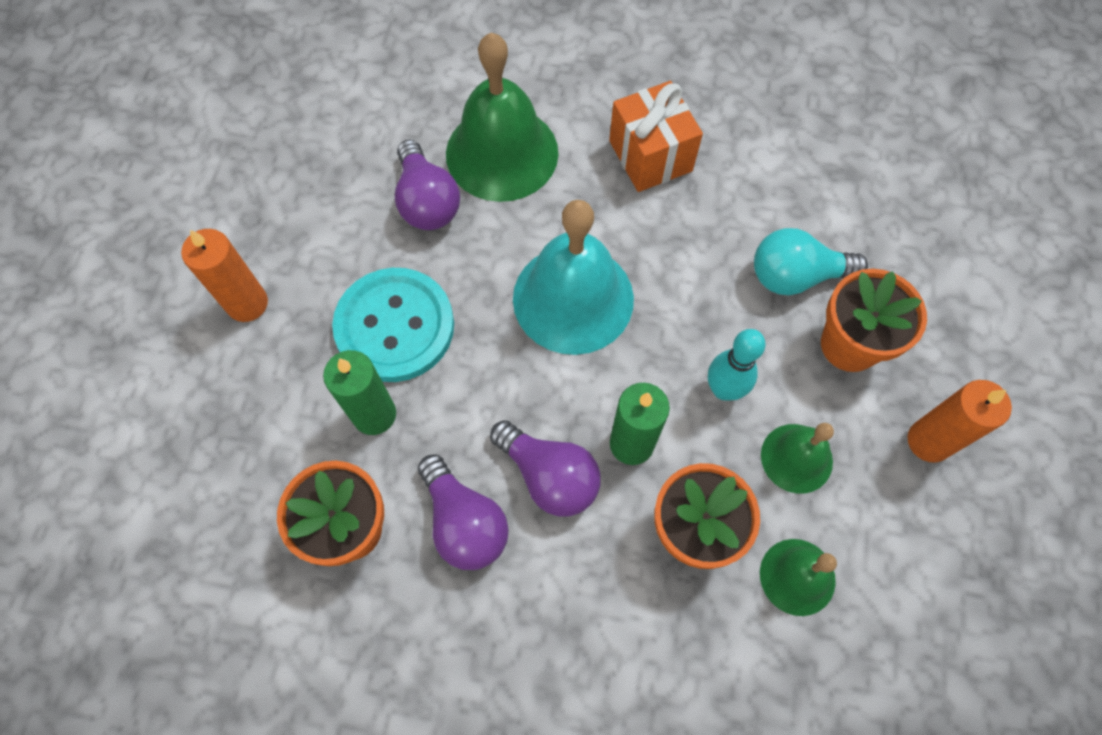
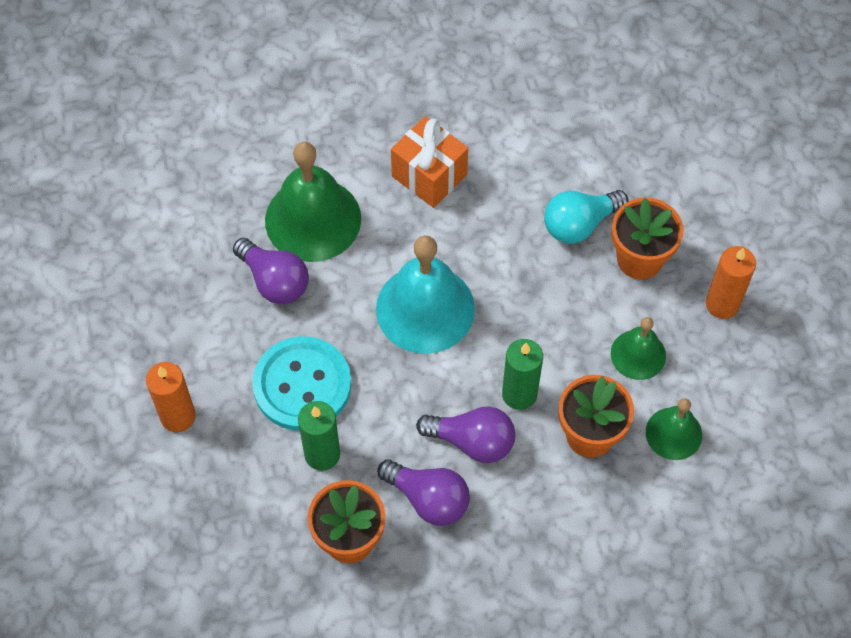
camera: 25 degrees left, 5 degrees down
(723, 389) = (566, 328): turquoise bowling pin -> none

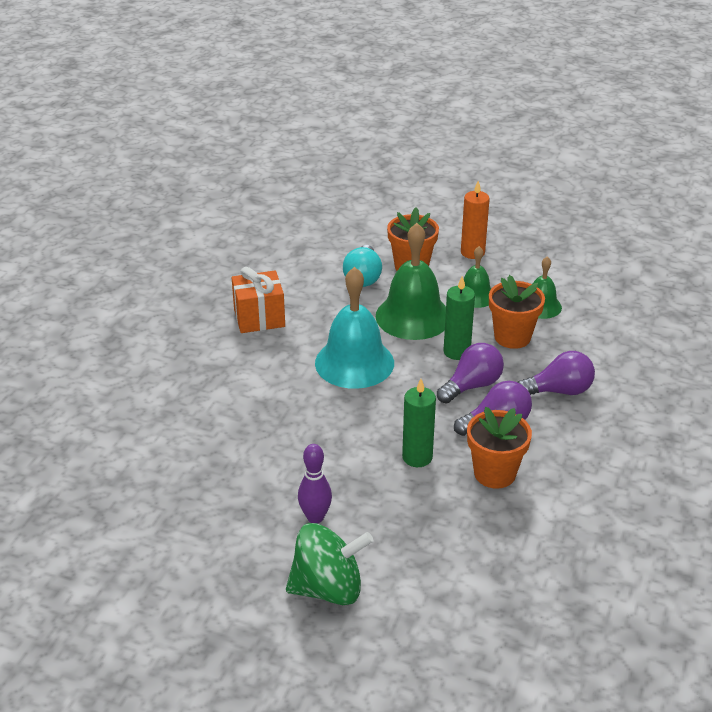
camera: 55 degrees left, 25 degrees down
(98, 483) = (328, 588): none -> green spinning top
(178, 416) = (315, 517): orange candle -> purple bowling pin
(274, 281) = (259, 420): purple light bulb -> purple light bulb (559, 391)
(302, 385) = (354, 443): turquoise button -> none
(313, 219) = (231, 381): green bell -> green bell (413, 316)

